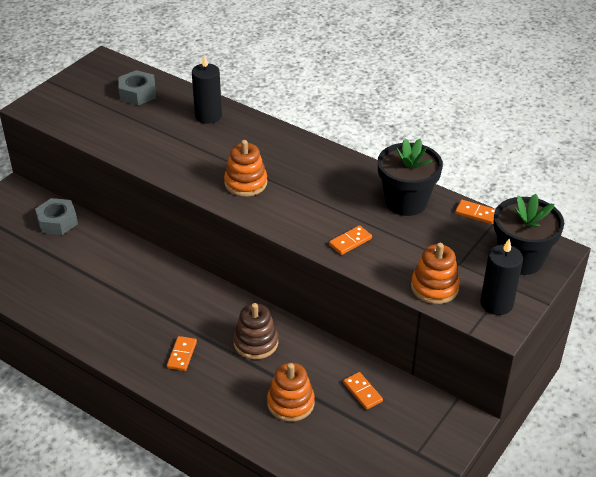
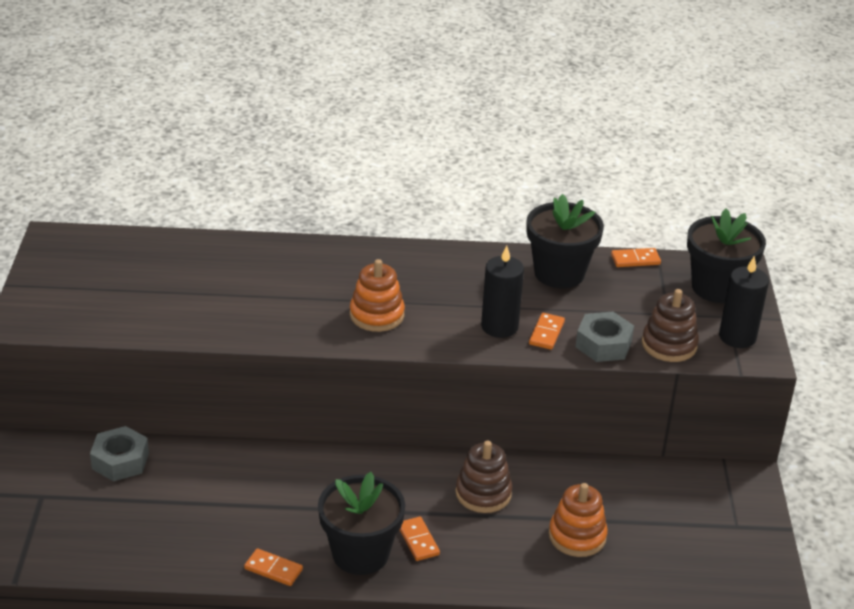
camera: 35 degrees left, 5 degrees down
(137, 93) = (143, 262): grey nut -> grey nut (603, 344)
(137, 346) = (360, 554): none -> black flower pot
(208, 116) = (256, 258): black candle -> black candle (499, 326)
(362, 392) = (634, 493): orange domino -> orange domino (273, 569)
(434, 287) = (669, 345): orange stacking toy -> brown stacking toy

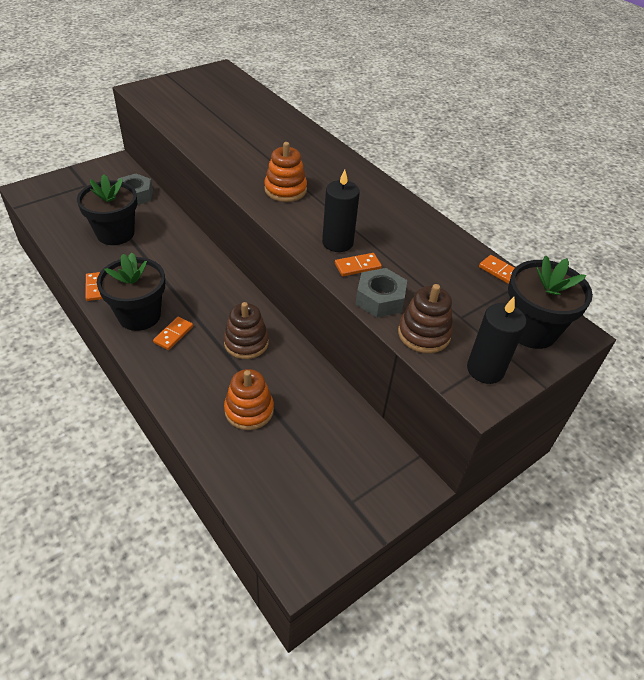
camera: 50 degrees right, 10 degrees up
(559, 273) = (432, 243): black flower pot -> black flower pot (115, 233)

